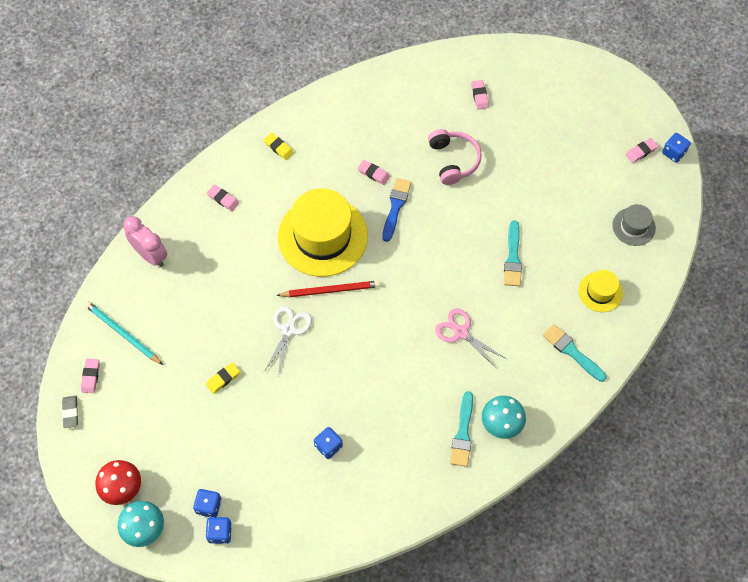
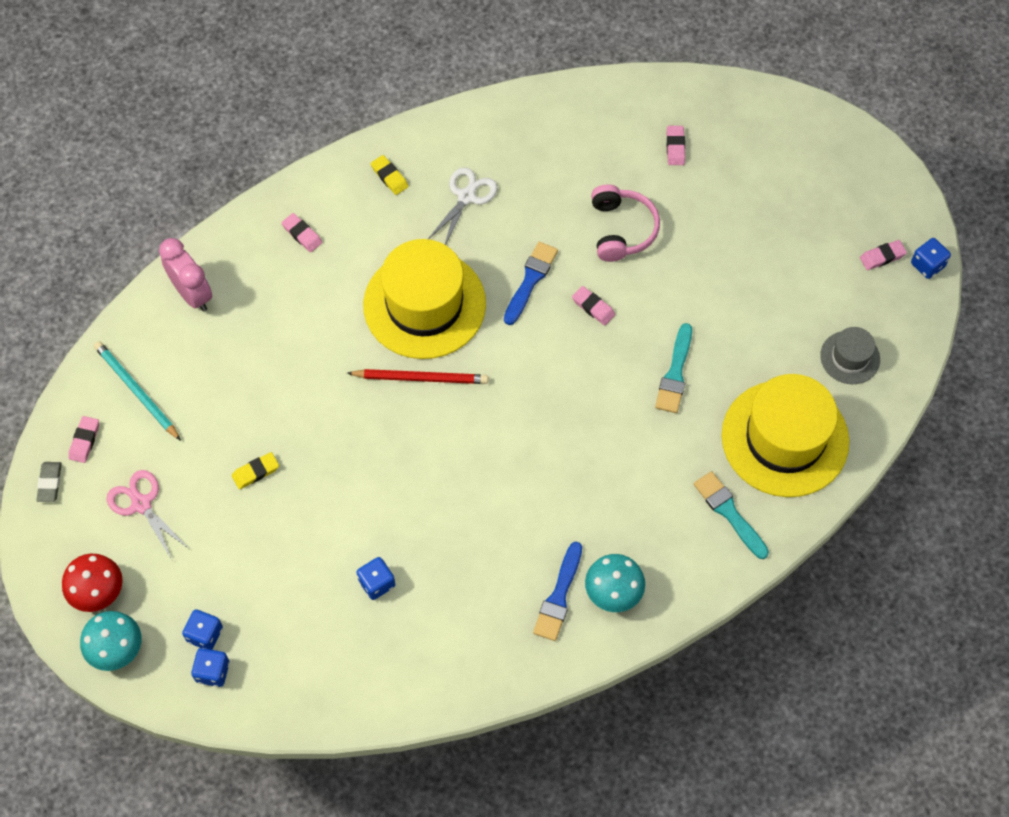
camera: 10 degrees right, 0 degrees up
(289, 330) = (355, 421): white scissors -> white scissors (466, 197)
(373, 173) = (509, 231): pink eraser -> pink eraser (593, 307)
(461, 332) = (584, 462): pink scissors -> pink scissors (141, 504)
(463, 433) = (559, 596): turquoise brush -> blue brush
(600, 292) = (785, 438): yellow hat -> yellow hat, size x2.09

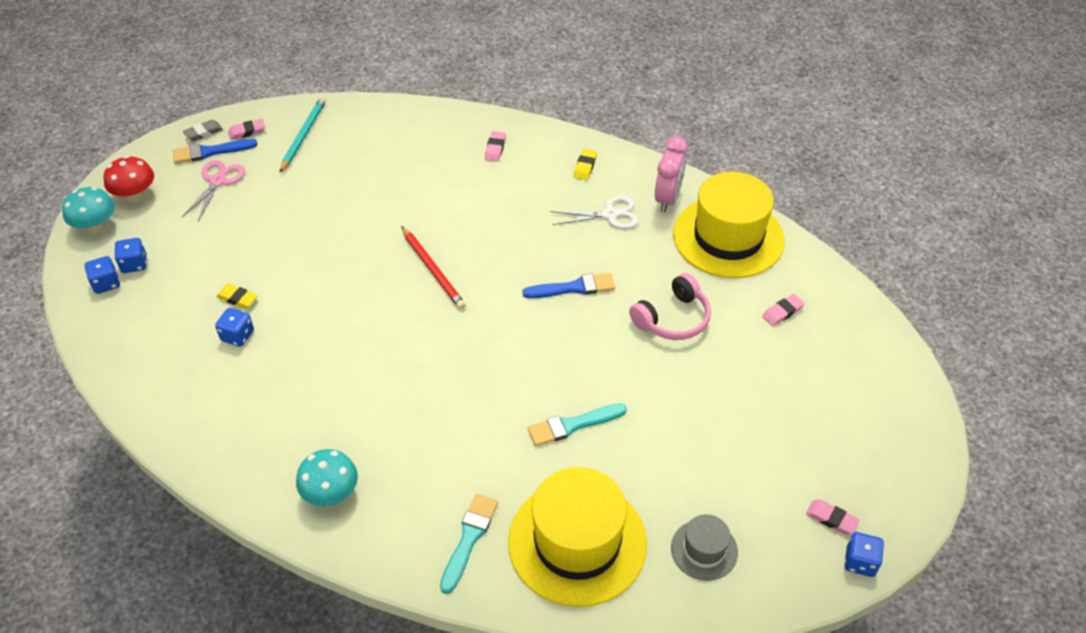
camera: 55 degrees right, 15 degrees down
(192, 294) = (400, 122): pink clock -> pink clock (667, 199)
(255, 472) = (284, 223): yellow eraser -> yellow eraser (237, 298)
(424, 304) = (497, 239): yellow hat -> yellow hat (728, 237)
(559, 596) = (302, 456): blue brush -> blue brush (210, 152)
(593, 307) = (585, 338): pink eraser -> none

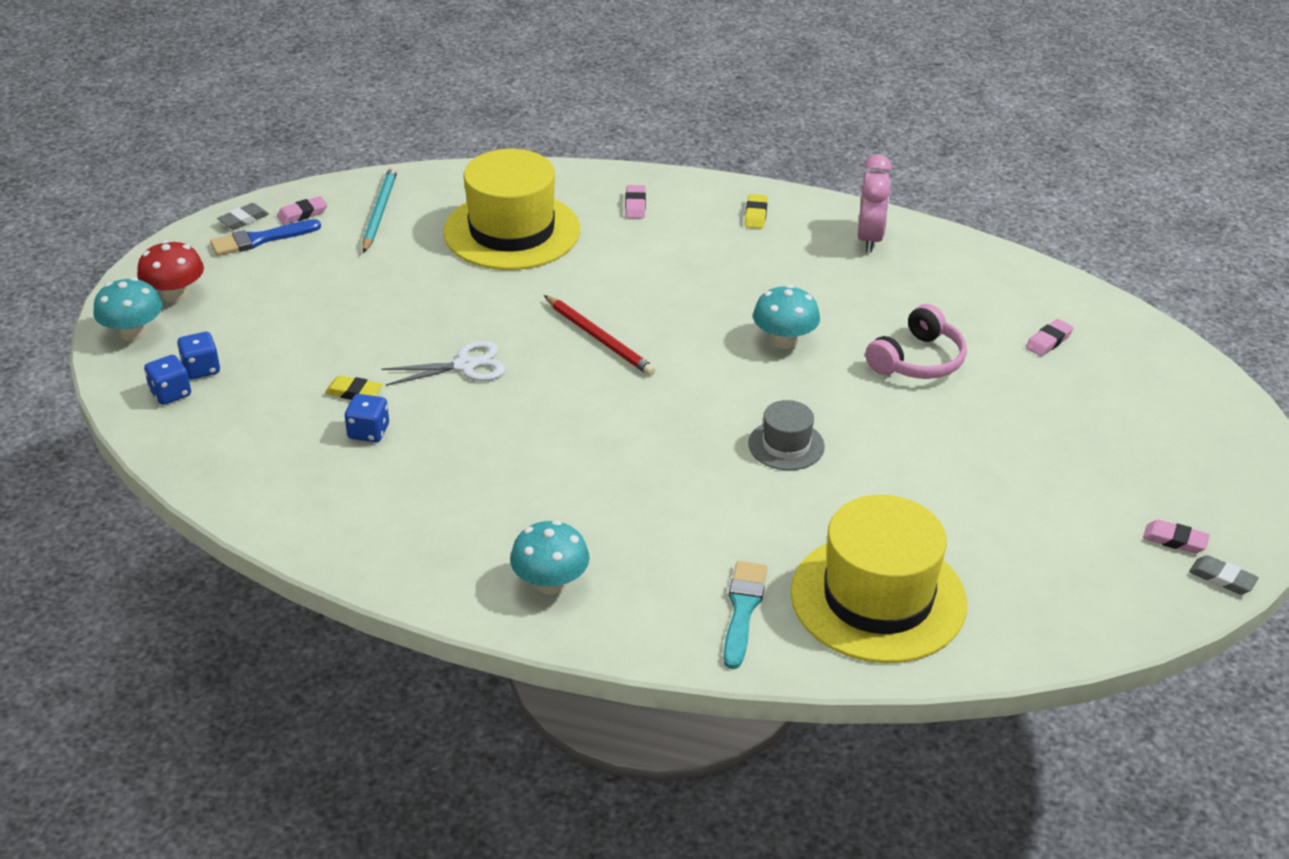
camera: 10 degrees left, 10 degrees down
(218, 181) = (282, 270): pink scissors -> none
(573, 288) = (784, 340): blue brush -> turquoise mushroom
(573, 425) = (832, 480): turquoise brush -> none
(610, 214) = (804, 261): white scissors -> white scissors (465, 366)
(704, 550) = (1034, 588): grey hat -> grey hat (786, 445)
(728, 237) = (957, 271): yellow hat -> yellow hat (512, 231)
(860, 562) = (1222, 578): blue dice -> grey eraser

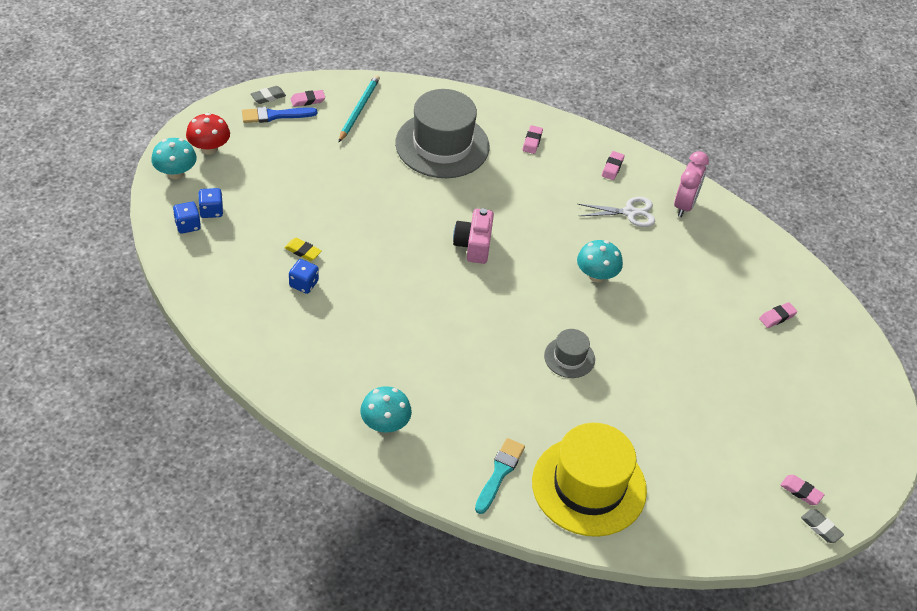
camera: 10 degrees right, 10 degrees up
(465, 366) = (380, 247): white scissors -> white scissors (630, 212)
(512, 231) = (442, 145): yellow hat -> grey hat
(599, 338) = (473, 245): red pencil -> pink camera
(755, 214) = (612, 167): yellow eraser -> pink eraser
(918, 360) = (681, 312): pink headphones -> none

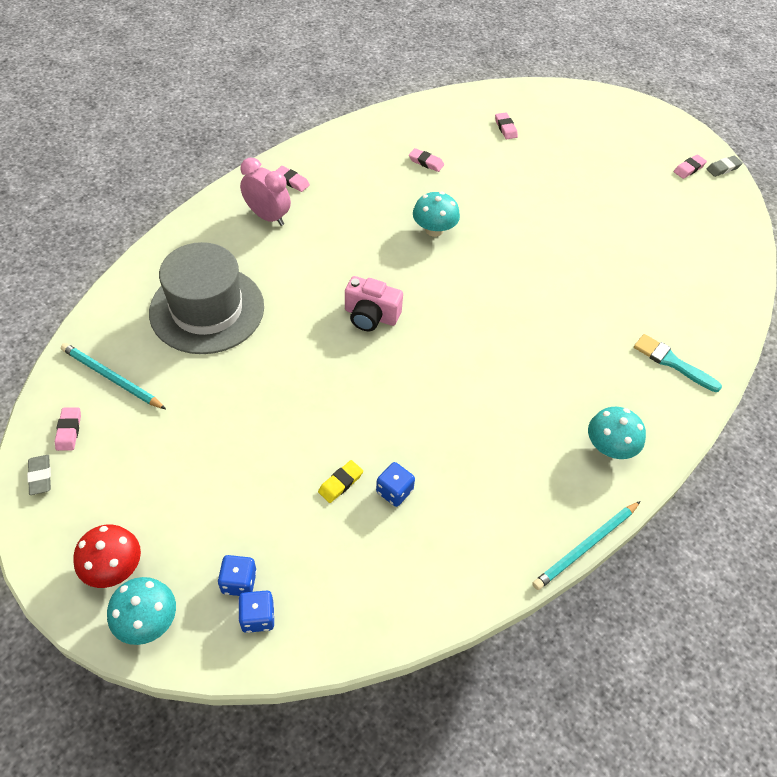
camera: 75 degrees left, 5 degrees up
(275, 115) = (82, 474): blue brush -> none
(283, 411) = (586, 546): none -> turquoise pencil
(532, 141) = (231, 232): pink eraser -> pink eraser (426, 162)
(569, 357) = (535, 276): grey hat -> none
(589, 486) = (686, 299): yellow hat -> none
(630, 212) = (357, 185): white scissors -> none
(684, 205) = (358, 146): pink clock -> pink clock (267, 216)

